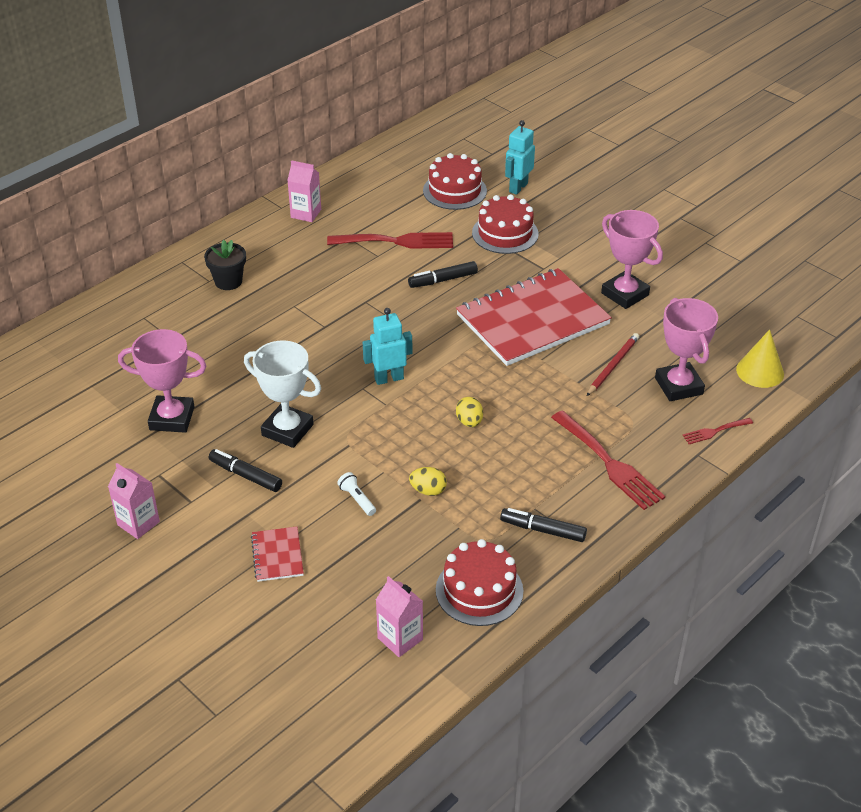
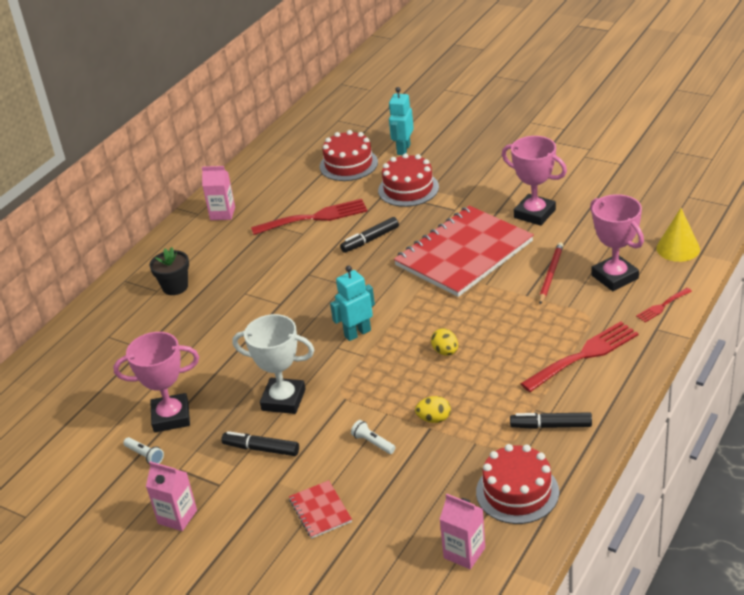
camera: 10 degrees left, 5 degrees down
(132, 452) = (145, 455): none -> white flashlight
(609, 463) = (584, 355): red fork -> red fork turned 75 degrees counterclockwise

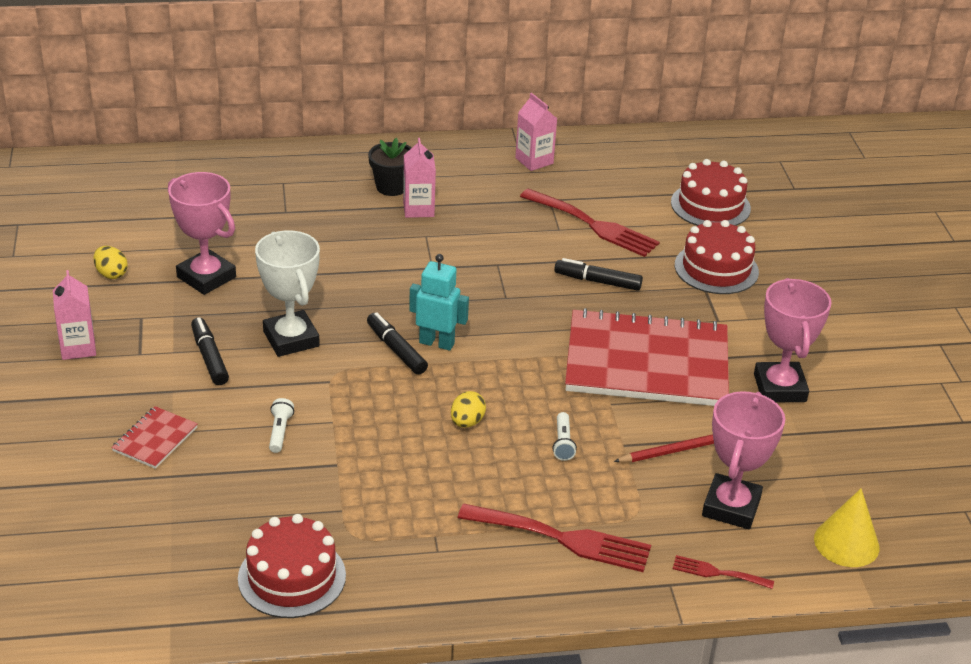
camera: 45 degrees right, 0 degrees up
(145, 455) = (142, 287): white flashlight -> white flashlight (563, 443)
(403, 149) = (783, 232): turquoise robot -> none
(434, 419) = (353, 461): yellow egg -> yellow egg (111, 274)
(464, 553) = (171, 574): pink carton -> pink carton (418, 209)
(551, 426) = (418, 560): black marker -> black marker (396, 350)

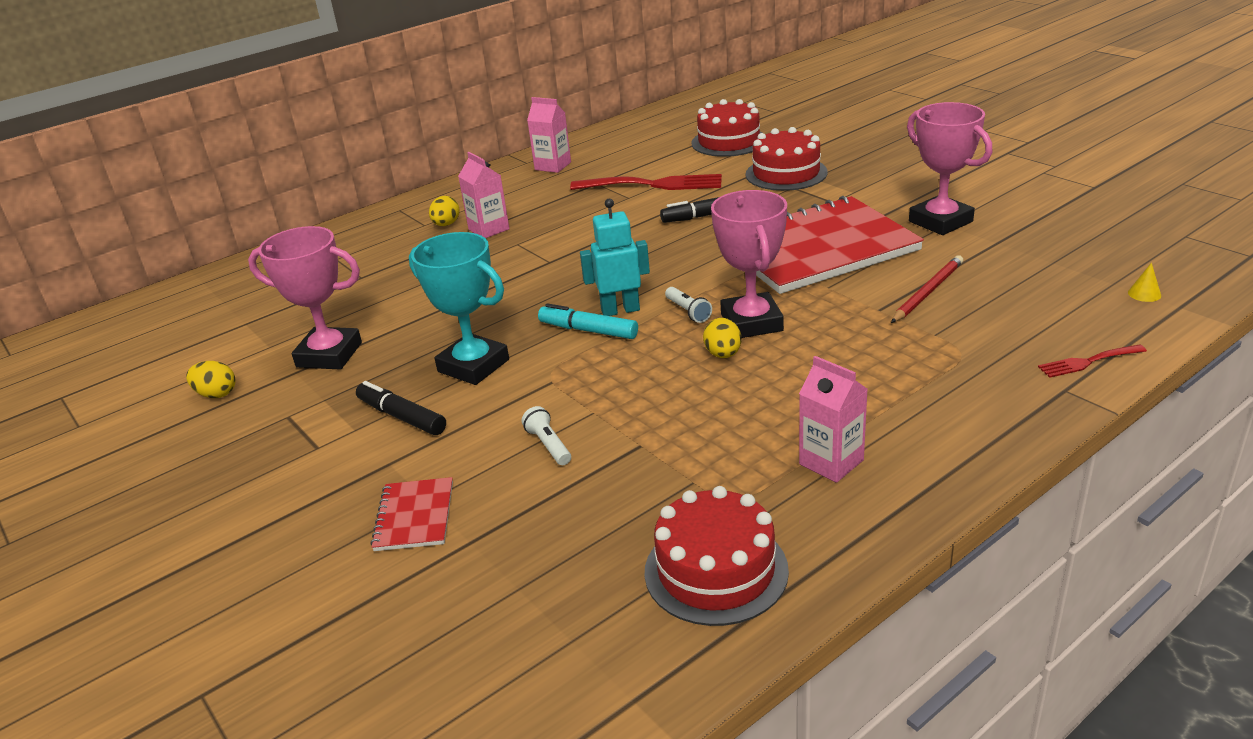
camera: 25 degrees left, 5 degrees down
(78, 347) = (236, 473): pink carton -> pink carton (831, 462)
(291, 339) = (473, 366): white trophy -> turquoise trophy
(391, 187) = (446, 224): black flower pot -> yellow egg
(396, 350) = (588, 330): black marker -> turquoise marker
(562, 538) = (928, 401): red fork -> none
(563, 443) = (827, 331): white flashlight -> white flashlight (688, 312)
(731, 507) = (1025, 311): pink trophy -> pink trophy (751, 322)
(846, 543) = (1144, 294): yellow cone -> yellow cone, size x0.45

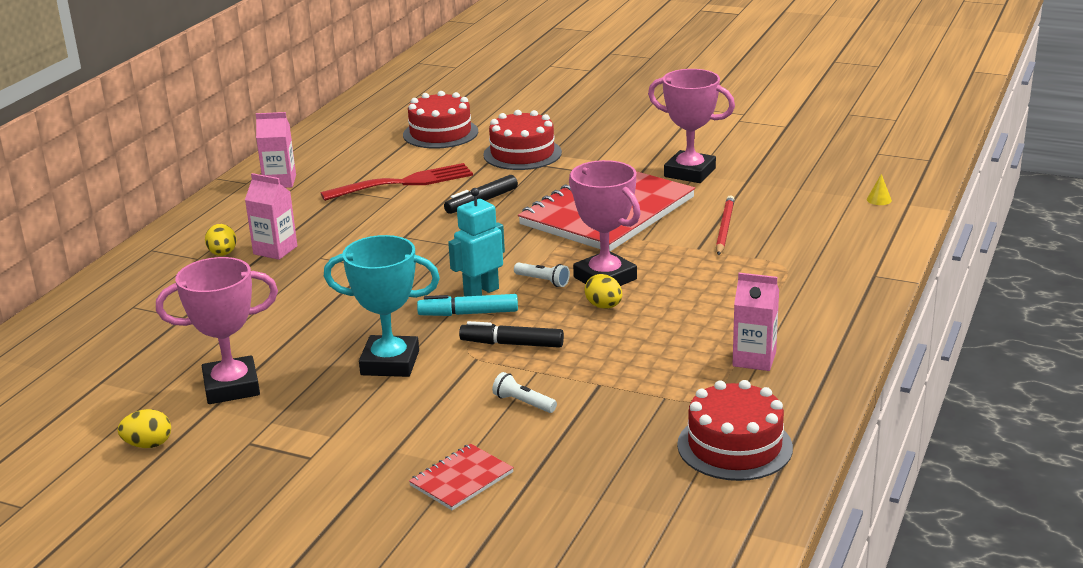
camera: 30 degrees left, 5 degrees down
(401, 417) = (366, 416): black marker -> black marker (512, 344)
(414, 516) = (461, 479): red notebook -> red notebook turned 75 degrees clockwise
(1088, 362) = (875, 254): red fork -> none

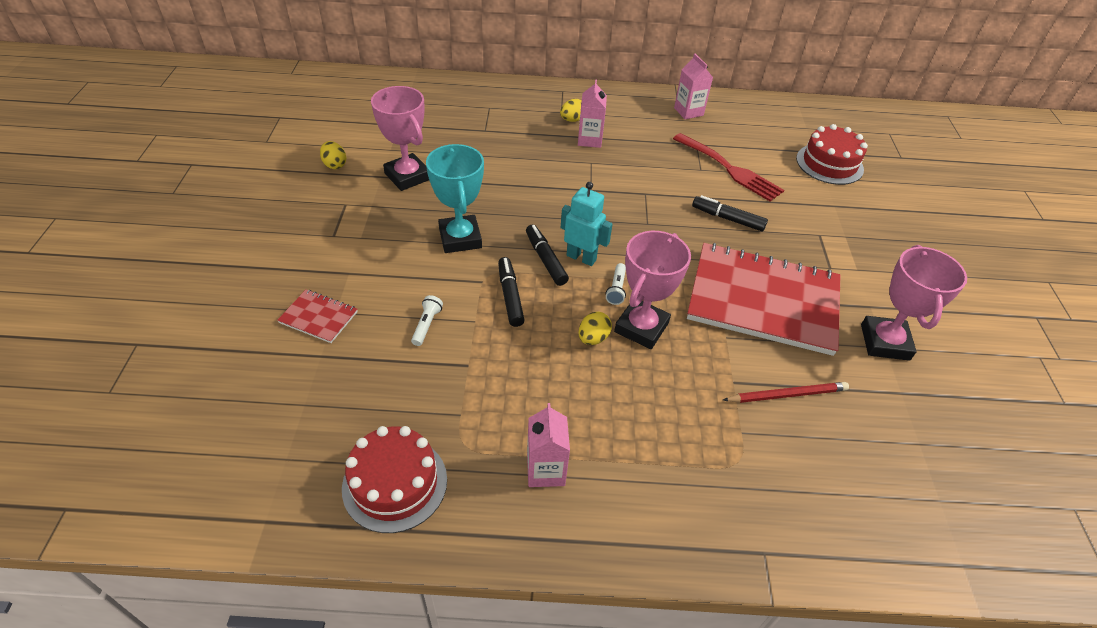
camera: 65 degrees right, 20 degrees up
(468, 313) = (545, 259): turquoise marker -> black marker
(522, 154) = (831, 219): red cake -> none
(879, 200) = (951, 530): yellow cone -> none

